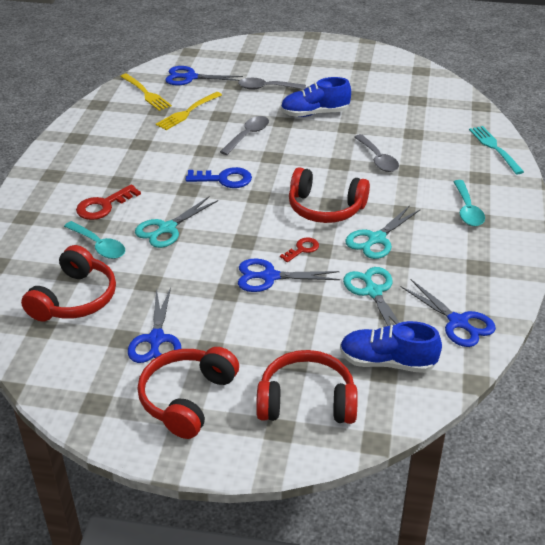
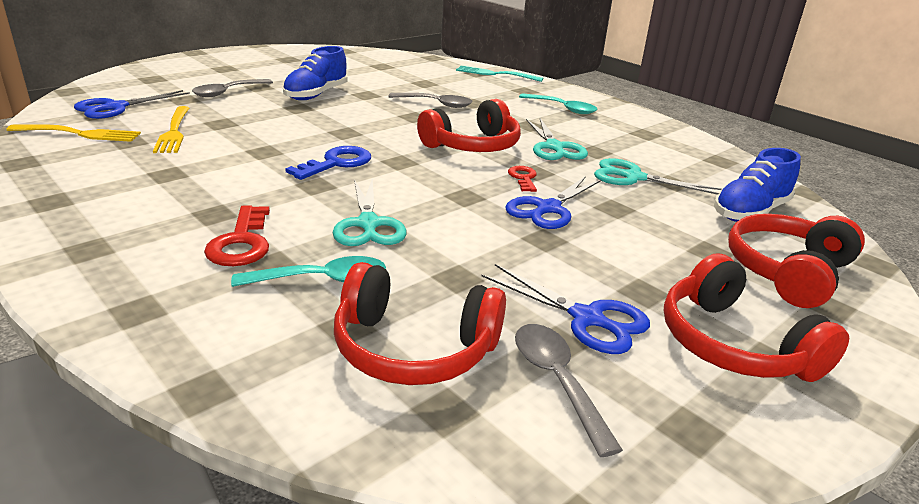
camera: 55 degrees left, 10 degrees down
(74, 299) = (414, 347): red headphones -> red headphones turned 135 degrees clockwise
(248, 135) = (285, 126): grey spoon -> grey spoon (557, 381)
(458, 322) = (715, 166): blue scissors -> none

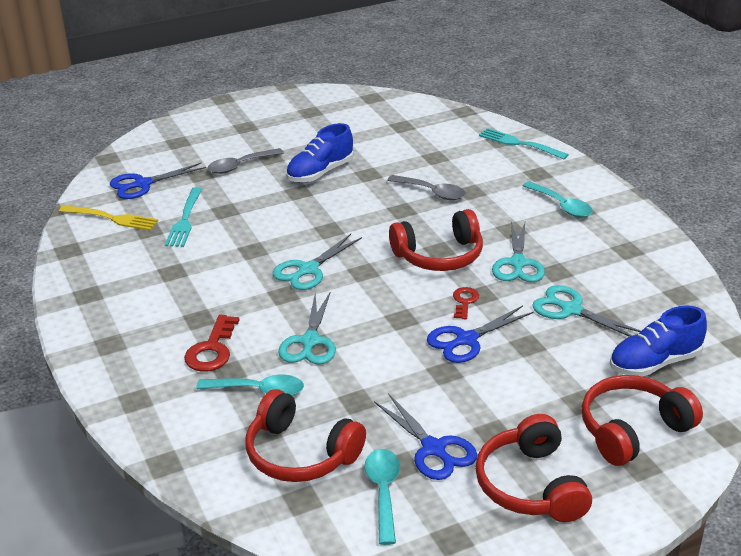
camera: 20 degrees right, 5 degrees up
(174, 132) = (185, 220): yellow fork -> turquoise fork
(336, 163) = (308, 269): blue key -> turquoise scissors
(557, 381) = (383, 492): grey spoon -> turquoise spoon

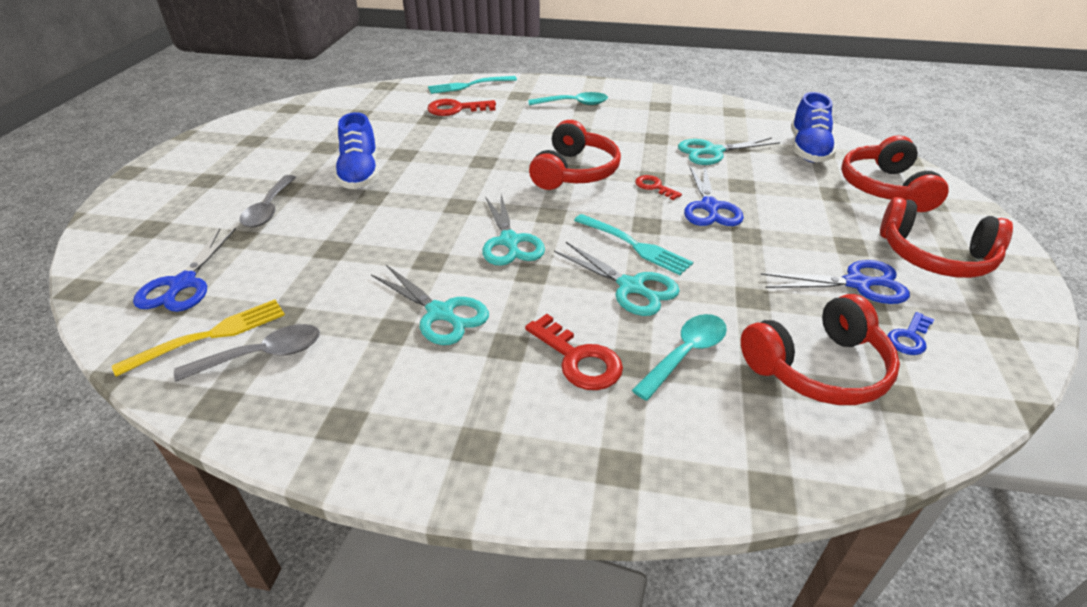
camera: 55 degrees left, 5 degrees up
(185, 220) = (306, 282): turquoise fork -> turquoise fork (634, 245)
(383, 492) = (909, 338): turquoise spoon -> blue key
(432, 192) = (478, 140): grey spoon -> grey spoon (263, 355)
(468, 159) = (456, 109): none -> red key
(518, 263) = (627, 146): turquoise scissors -> turquoise scissors (440, 313)

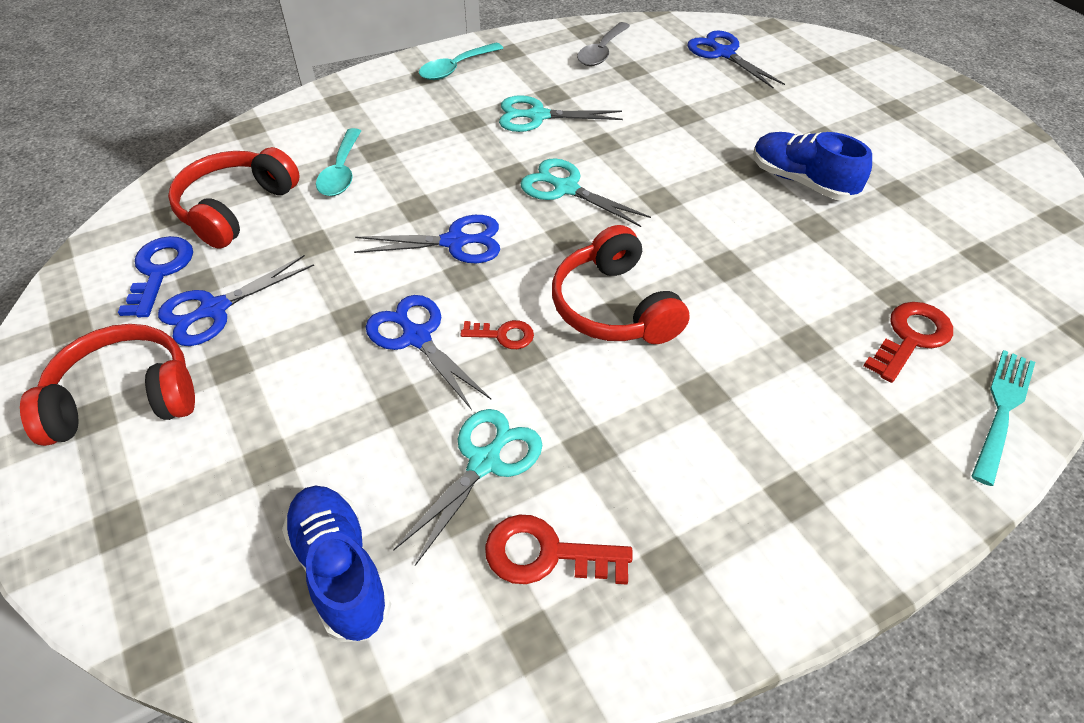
camera: 140 degrees right, 10 degrees up
(210, 335) = (648, 45): yellow fork -> none
(269, 209) = (792, 115): grey spoon -> none
(574, 104) = (798, 466): turquoise spoon -> turquoise spoon (455, 68)
(578, 359) = (413, 135): red key -> red key (545, 554)
(630, 287) = (423, 201): turquoise scissors -> none
(634, 245) = (454, 242): turquoise fork -> blue scissors
(885, 188) = (192, 522): red headphones -> none
(909, 338) = (159, 271): blue key -> blue key, size x1.62

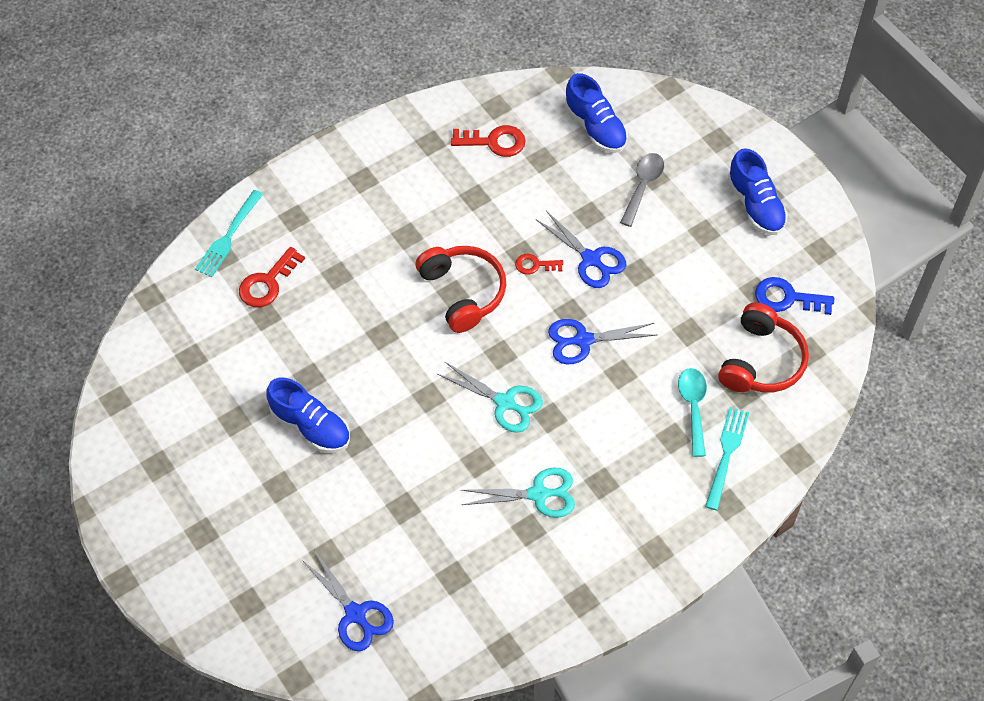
camera: 175 degrees right, 10 degrees up
(124, 399) = (755, 205): red headphones -> blue shoe
(159, 271) = (787, 298): blue key -> blue key turned 105 degrees clockwise
(215, 309) = (732, 270): blue scissors -> none
(322, 134) = (726, 454): none -> turquoise fork
(455, 68) = (630, 564): turquoise spoon -> none
(484, 462) = (533, 184): turquoise scissors -> none
(601, 52) = (483, 606): grey spoon -> grey spoon (643, 186)

